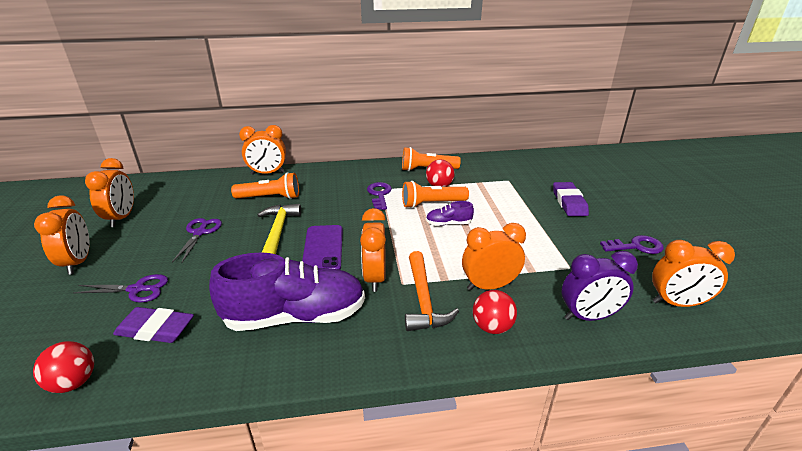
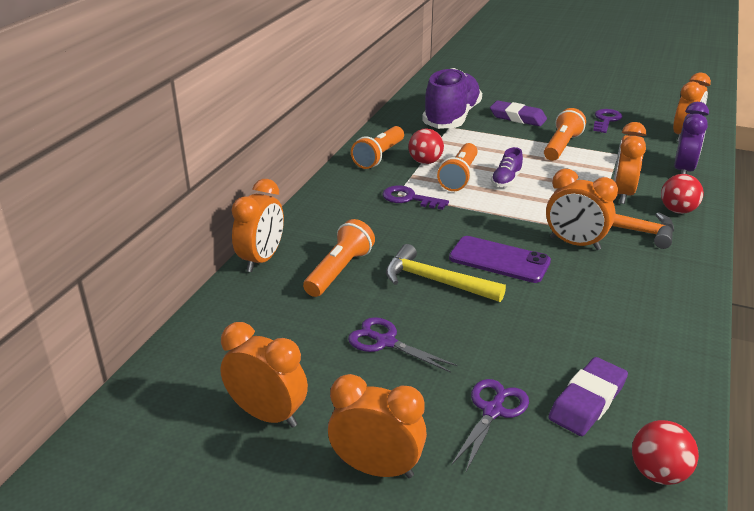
camera: 60 degrees left, 0 degrees up
(295, 316) = (613, 302): purple shoe -> purple shoe (451, 118)
(543, 235) = (561, 146): none -> orange flashlight

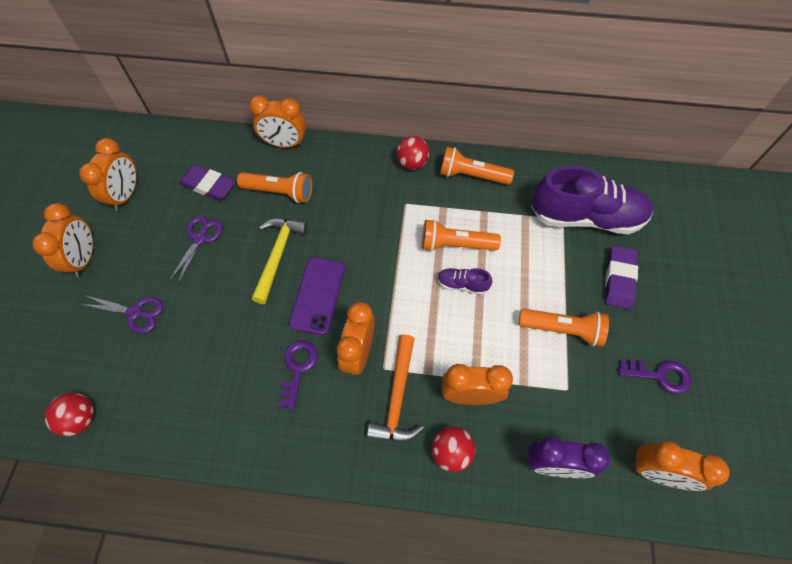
camera: 75 degrees right, 30 degrees up
(409, 198) = (401, 214): purple key -> purple key (298, 368)
(425, 162) = (475, 213): red ball -> red ball (412, 163)
(587, 401) = (148, 371): purple eraser -> purple eraser (208, 185)

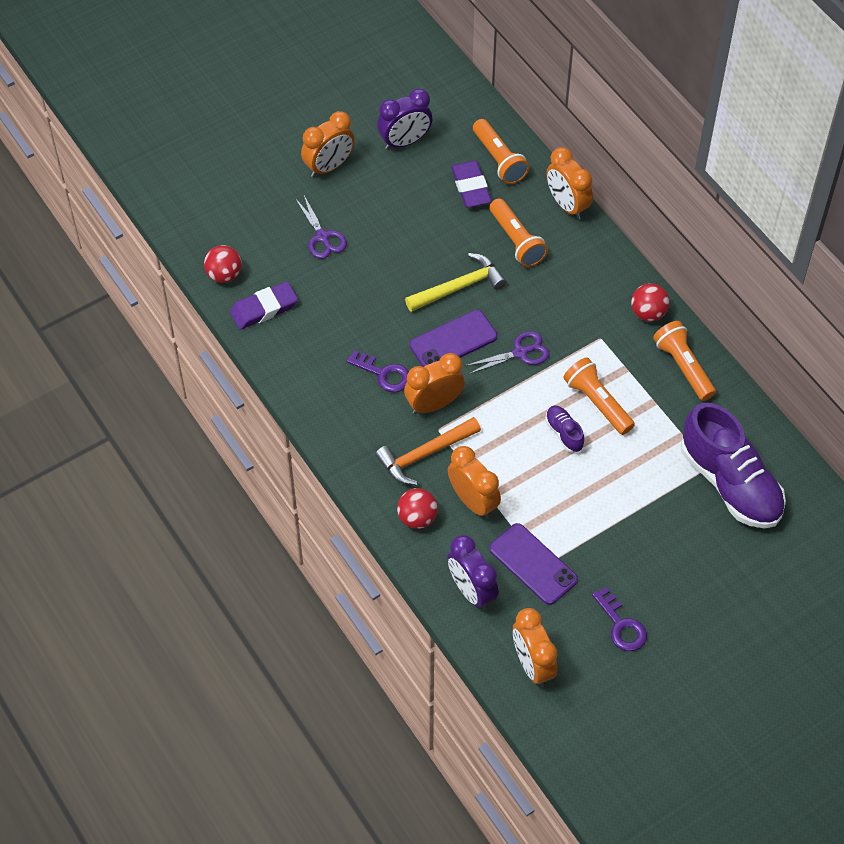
camera: 50 degrees right, 5 degrees down
(126, 195) = (405, 141): orange clock -> purple clock
(200, 238) = (420, 223): purple scissors -> purple scissors (520, 353)
(298, 368) = (384, 374): purple key -> purple key turned 60 degrees clockwise
(561, 396) = (533, 564): none -> purple phone
(562, 330) = (594, 531): orange flashlight -> orange flashlight (499, 160)
(619, 279) = (688, 545): purple eraser -> purple eraser (264, 308)

